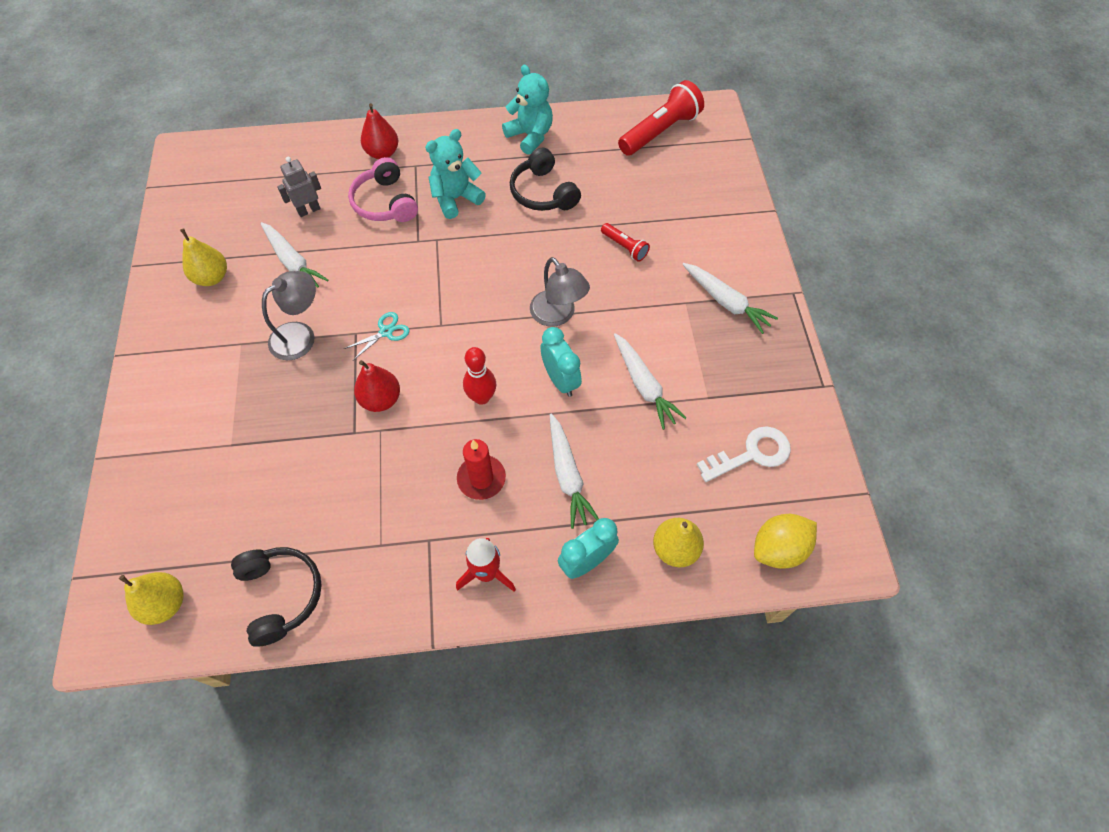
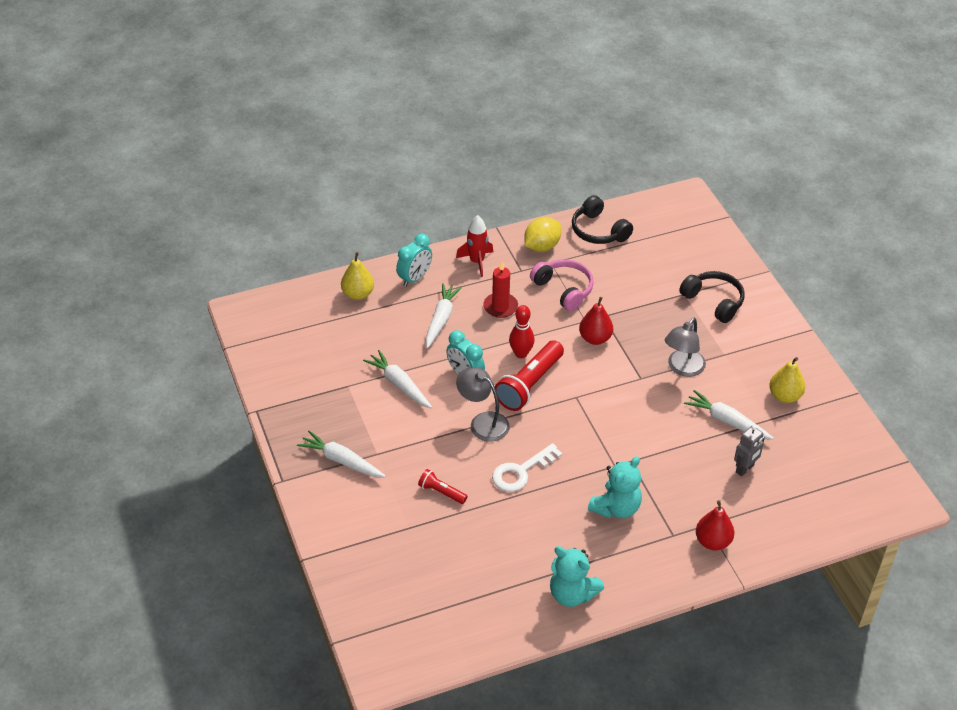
camera: 165 degrees right, 15 degrees down
(165, 603) = (664, 216): yellow pear -> none
(385, 203) = (680, 490): pink headphones -> pink headphones (564, 289)
(386, 332) = (617, 383): turquoise scissors -> none
(543, 193) = (535, 531): black headphones -> black headphones (714, 301)
(567, 475) = (441, 319): white carrot -> white carrot turned 45 degrees clockwise
(660, 132) = (434, 629): red flashlight -> red flashlight (529, 384)
(751, 454) = (311, 355): white key -> white key (521, 471)
(778, 549) = (288, 306): yellow lemon -> yellow lemon (542, 246)

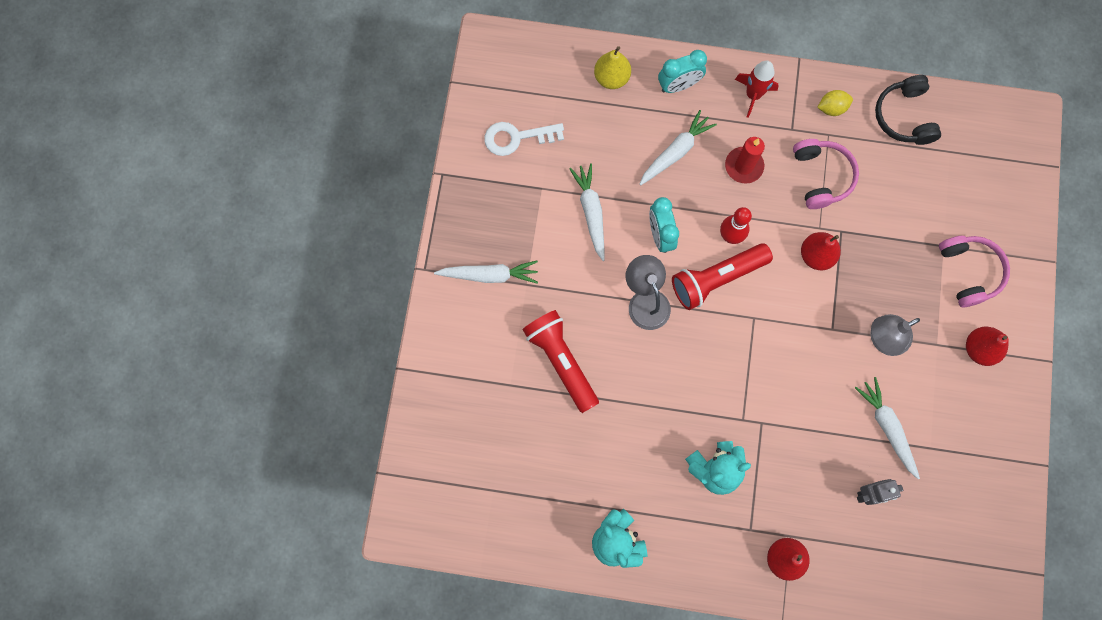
camera: 30 degrees right, 30 degrees up
(341, 461) = (489, 275): white carrot -> white carrot turned 120 degrees clockwise
(441, 492) = (561, 361): red flashlight -> red flashlight, size x1.95
(521, 471) = (649, 378): white key -> white key (517, 138)
(542, 246) = (831, 108): yellow lemon -> yellow lemon, size x0.66
(714, 301) = (969, 272): black headphones -> pink headphones
(756, 344) = (979, 349): none -> red pear
(784, 396) = (966, 429): yellow pear -> none

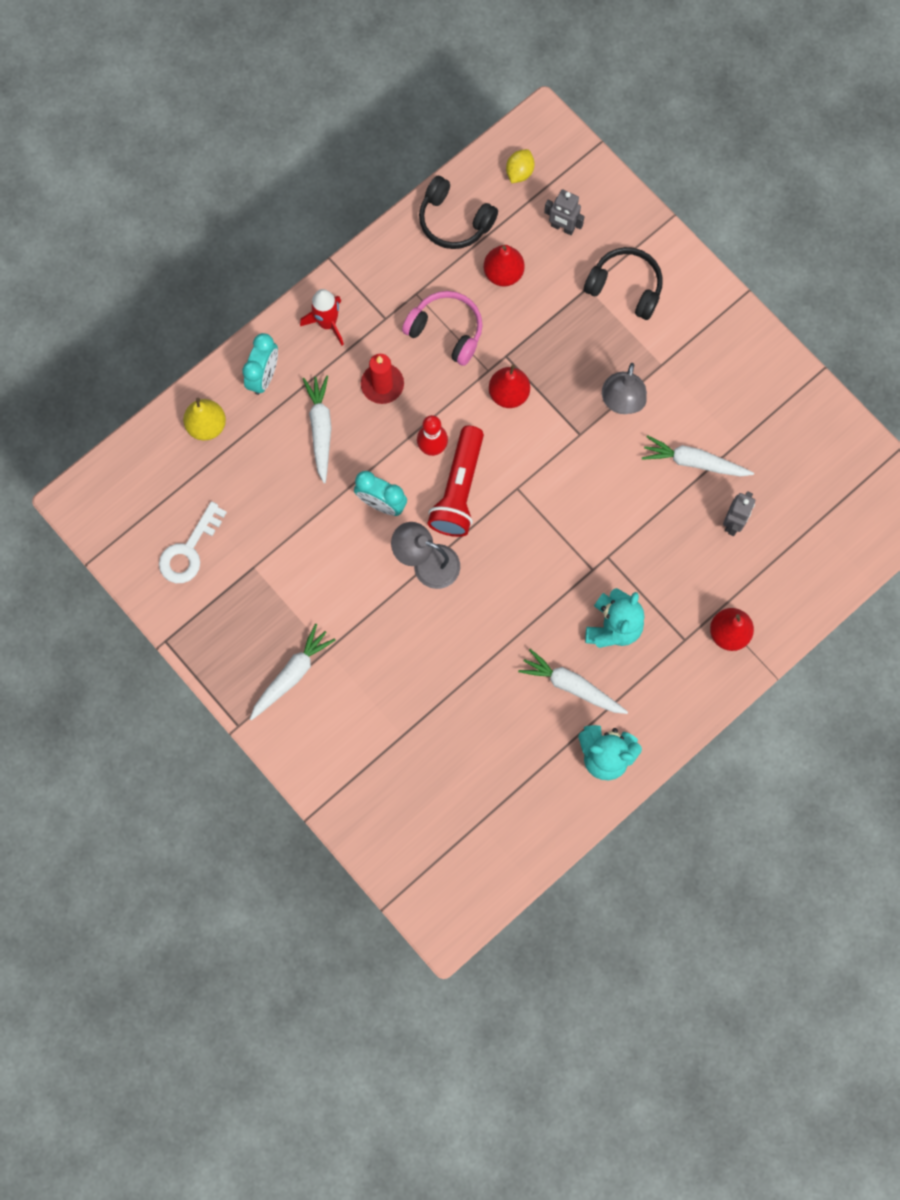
camera: 50 degrees left, 0 degrees up
(561, 361) = (418, 676): red flashlight -> none
(591, 212) = (311, 543): white carrot -> white carrot (571, 686)
(831, 108) = (395, 271): yellow lemon -> yellow lemon (519, 172)
(969, 272) = (625, 287): pink headphones -> black headphones
(970, 192) = (562, 227): none -> grey robot
(979, 349) = (692, 336): red pear -> red pear (503, 273)

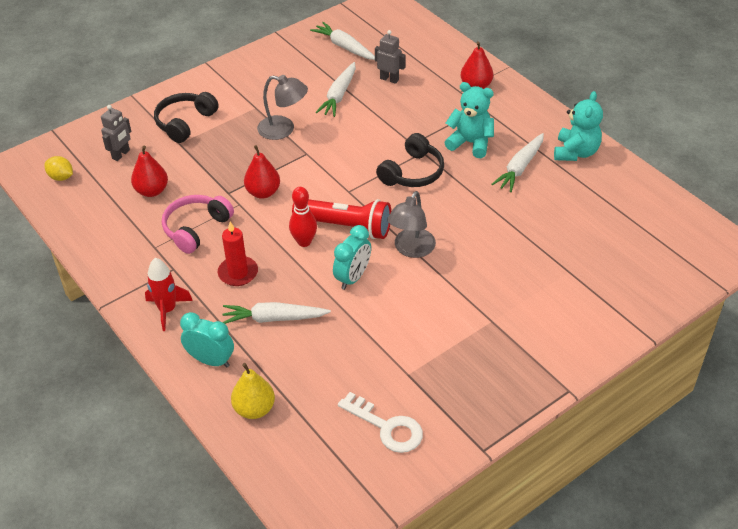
camera: 85 degrees left, 30 degrees down
(292, 674) = (516, 347): white carrot -> white carrot (344, 47)
(454, 221) = (92, 219): black headphones -> black headphones (413, 173)

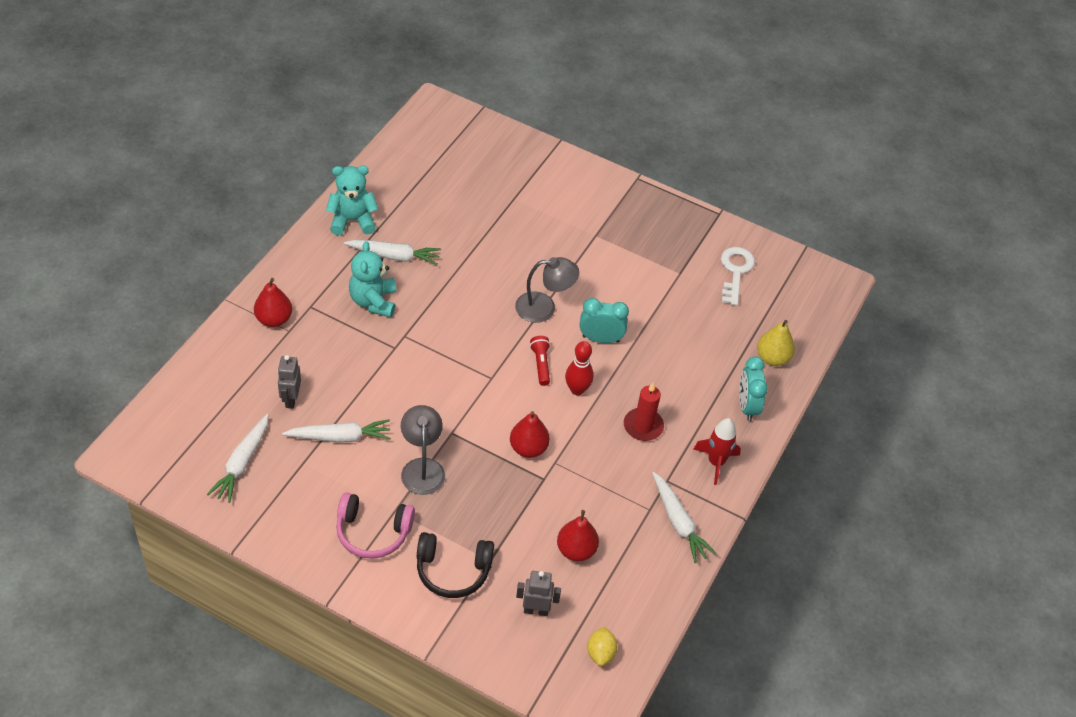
camera: 120 degrees left, 5 degrees up
(196, 228) = (607, 485): pink headphones -> pink headphones (373, 532)
(274, 318) = (678, 379): white carrot -> white carrot (678, 522)
(346, 227) = (541, 364): red flashlight -> red flashlight, size x0.51
(413, 173) = (440, 335): black headphones -> none

